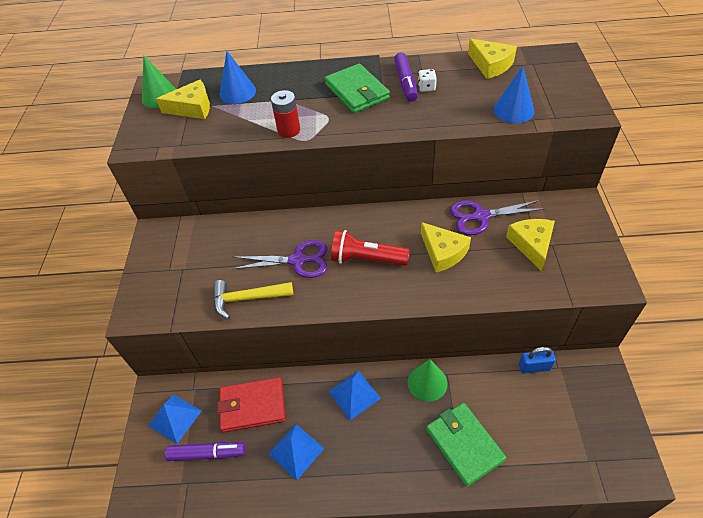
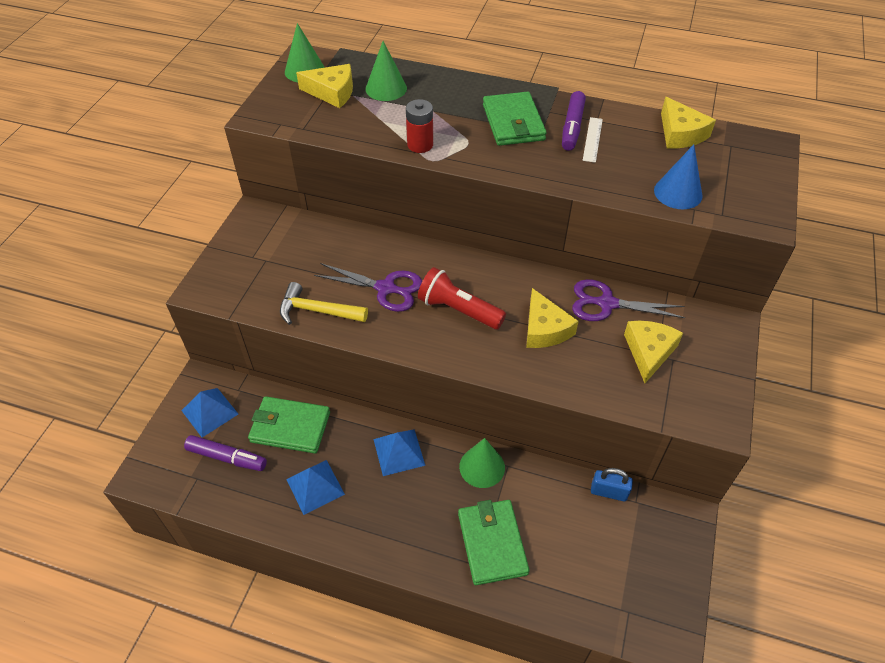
camera: 15 degrees right, 0 degrees up
(237, 92) = (386, 88): blue cone -> green cone
(252, 406) = (290, 427): red wallet -> green wallet
(426, 87) = (592, 139): white dice -> white ruler

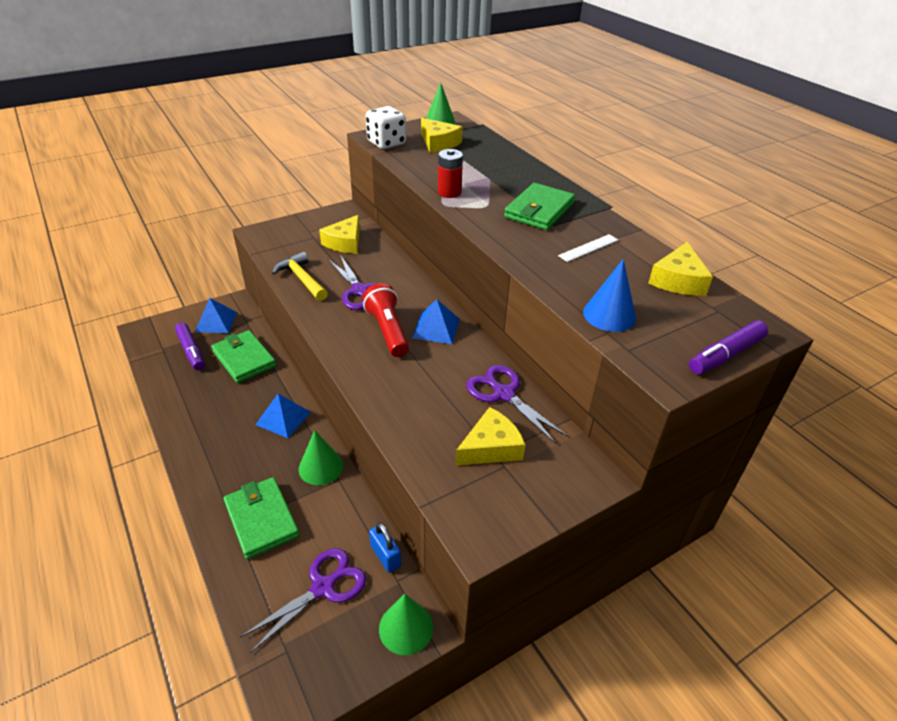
camera: 40 degrees right, 10 degrees down
(284, 118) = (386, 143): none -> white dice
(315, 486) = (211, 401): blue pyramid -> blue pyramid (436, 328)
(386, 88) = (477, 155): green cone -> green cone (406, 627)
(492, 543) = (261, 519): green wallet -> green wallet turned 60 degrees counterclockwise
(545, 329) = (431, 379): yellow cheese -> yellow cheese (345, 242)
(572, 127) = (583, 233): purple marker -> purple marker (725, 355)
(597, 549) = (323, 587): none -> purple scissors

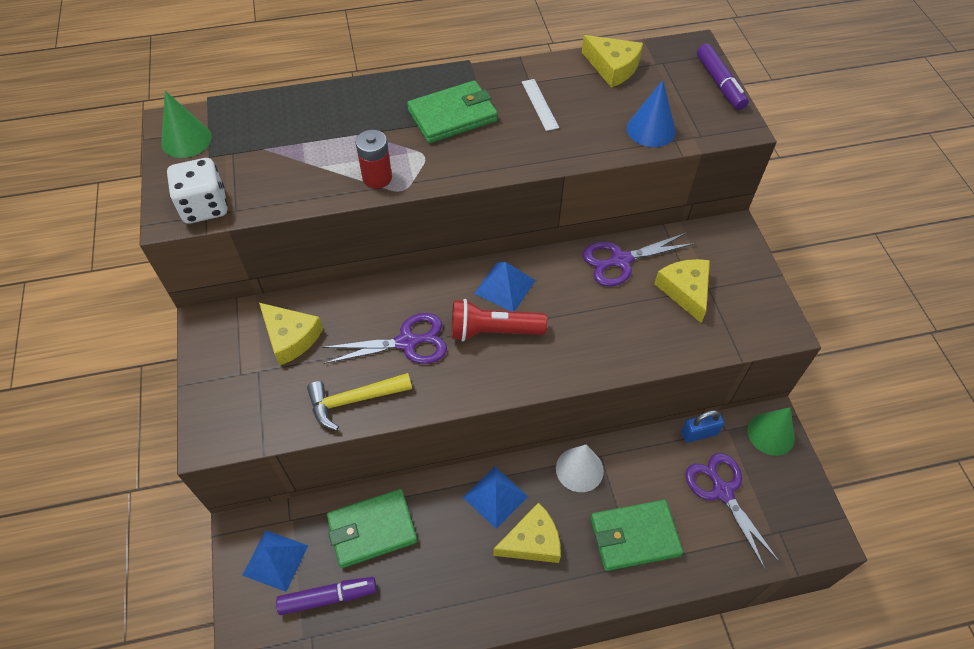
camera: 70 degrees left, 15 degrees up
(321, 467) = (579, 469): green cone -> white cone
(438, 143) = (237, 154): yellow cheese -> yellow cheese (532, 541)
(539, 210) = (453, 116): green wallet -> green wallet turned 75 degrees counterclockwise

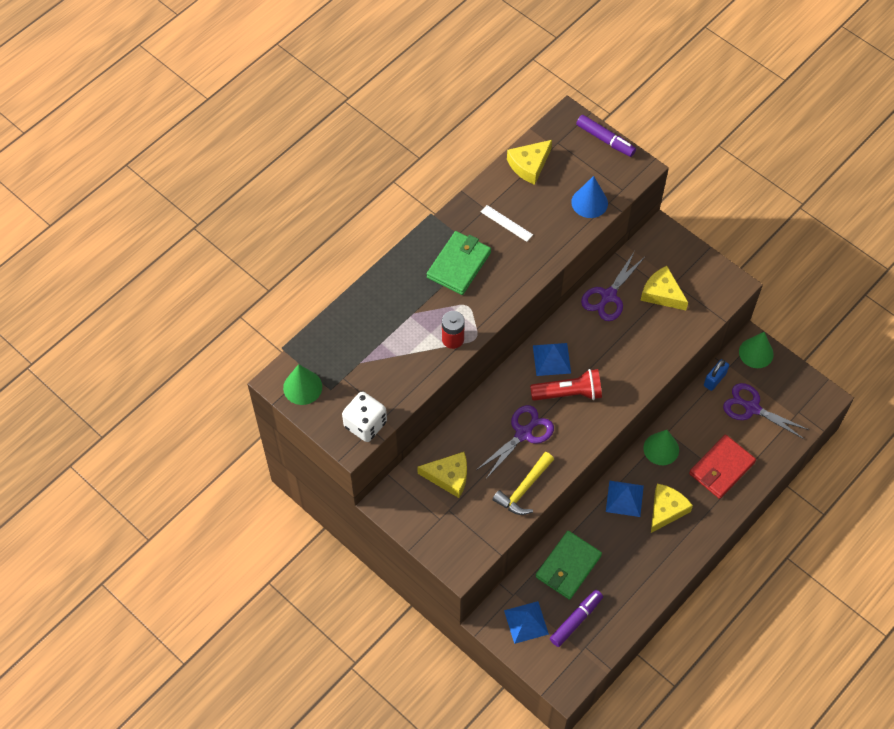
camera: 35 degrees left, 5 degrees up
(493, 331) = (569, 393): red flashlight -> red flashlight turned 150 degrees counterclockwise
(579, 469) = (661, 449): white cone -> green cone
(612, 67) = (529, 165): yellow cheese -> yellow cheese turned 135 degrees clockwise
(634, 536) = (721, 468): green wallet -> red wallet

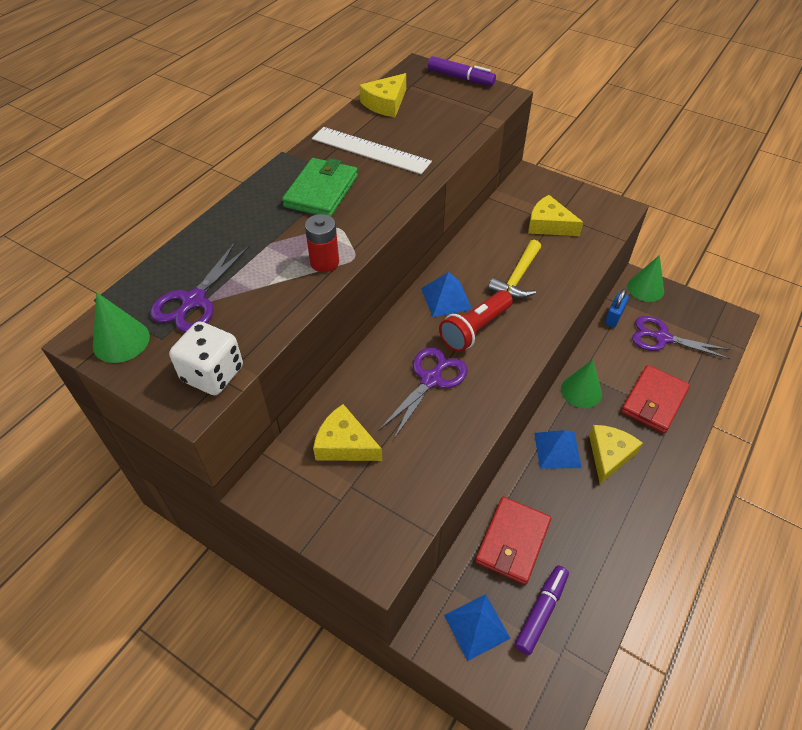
camera: 10 degrees left, 10 degrees down
(449, 477) = (344, 444): yellow cheese -> yellow cheese turned 150 degrees counterclockwise
(506, 223) = (370, 150): white ruler -> white ruler, size x1.86
(524, 489) = (446, 444): yellow hammer -> yellow hammer (517, 278)
(568, 566) = (512, 542): green wallet -> red wallet
(569, 393) = (475, 329): red flashlight -> red flashlight turned 150 degrees clockwise
(589, 202) = (459, 124): blue cone -> none
(608, 296) = (493, 234): purple scissors -> purple scissors (193, 301)

